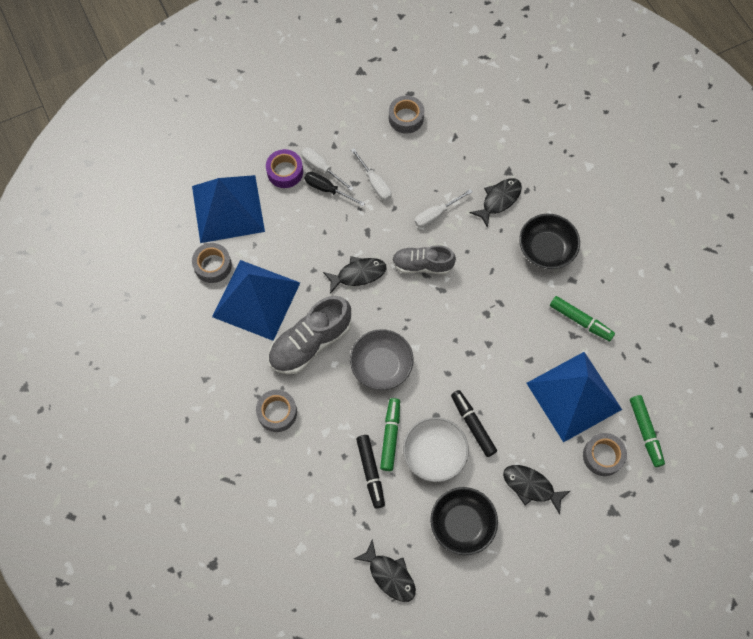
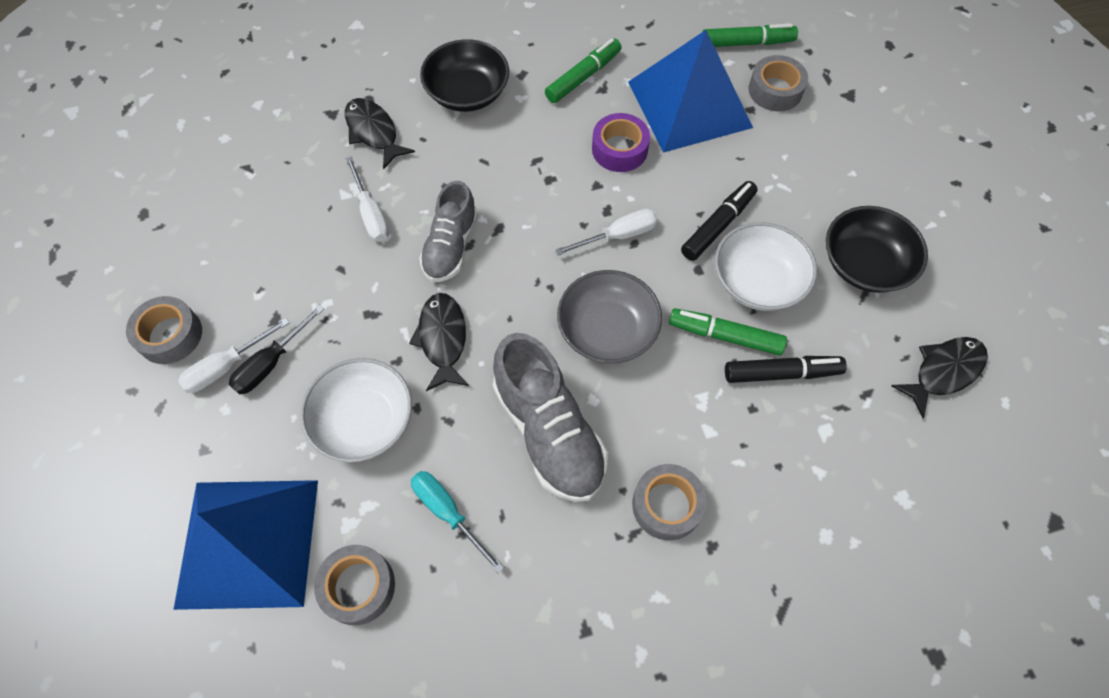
camera: 80 degrees left, 5 degrees down
(256, 299) = (448, 513): blue pyramid -> turquoise screwdriver
(285, 172) = (210, 428): purple tape -> purple tape (619, 149)
(301, 245) = (364, 420): none -> white bowl
(375, 183) = (285, 289): white screwdriver -> white screwdriver (618, 236)
(406, 118) = (185, 226): grey tape -> grey tape (170, 335)
(473, 425) = (718, 225): black marker -> black marker turned 150 degrees clockwise
(531, 486) = (813, 174): black fish -> none

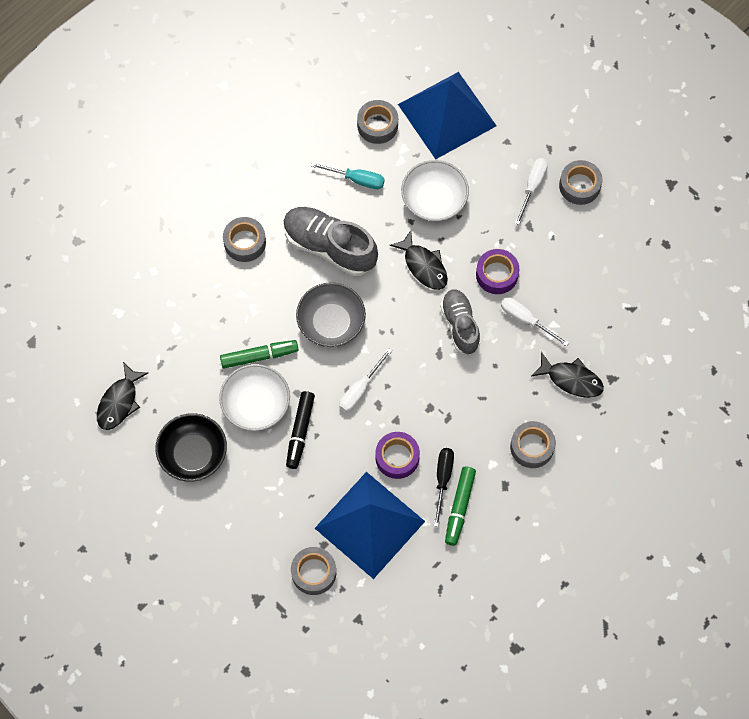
camera: 150 degrees right, 5 degrees up
(271, 363) = (509, 201): black screwdriver -> black screwdriver (443, 479)
(362, 281) = (497, 274): none -> purple tape
(467, 93) = (532, 447): black bowl -> grey tape
(747, 43) = (356, 610): green marker -> none
(781, 373) = (215, 350): black marker -> none

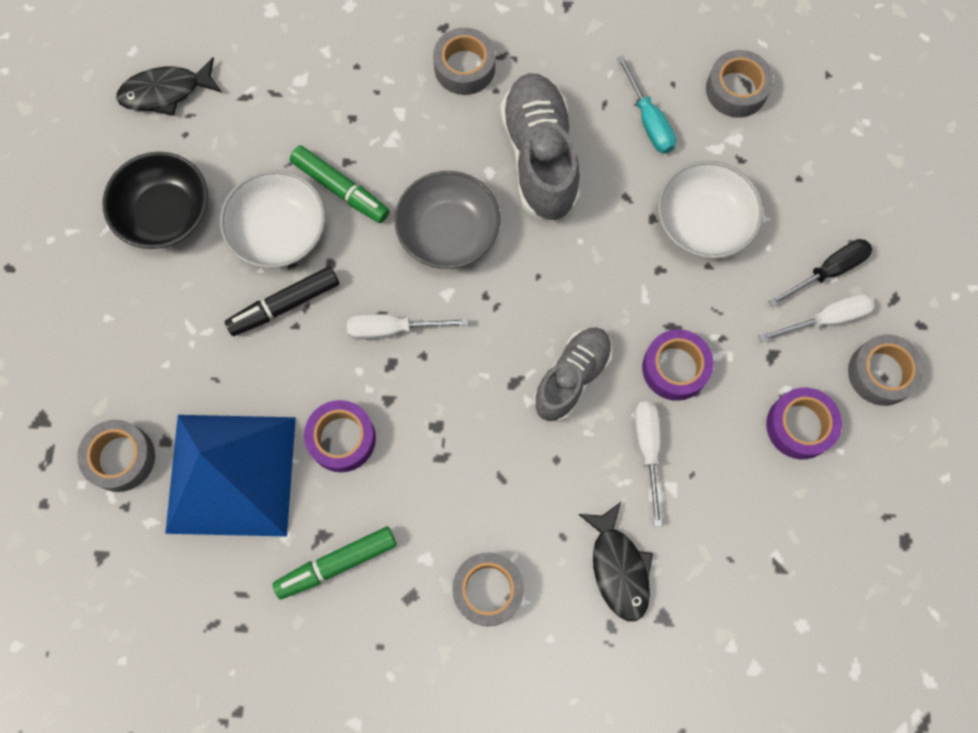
camera: 50 degrees right, 5 degrees up
(423, 266) = (610, 276): black fish -> none
(443, 479) = (357, 515): black screwdriver -> black screwdriver (828, 271)
(447, 115) = (823, 152): blue pyramid -> none
(573, 243) = (799, 426): none -> purple tape

